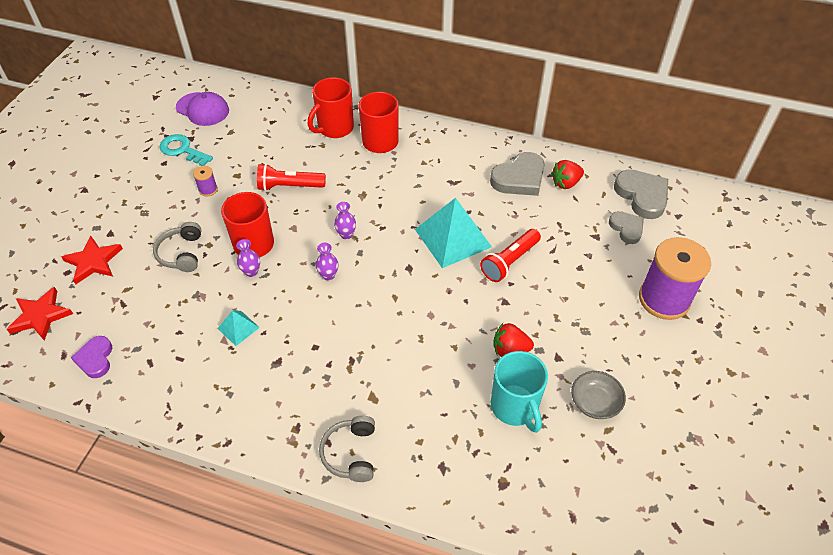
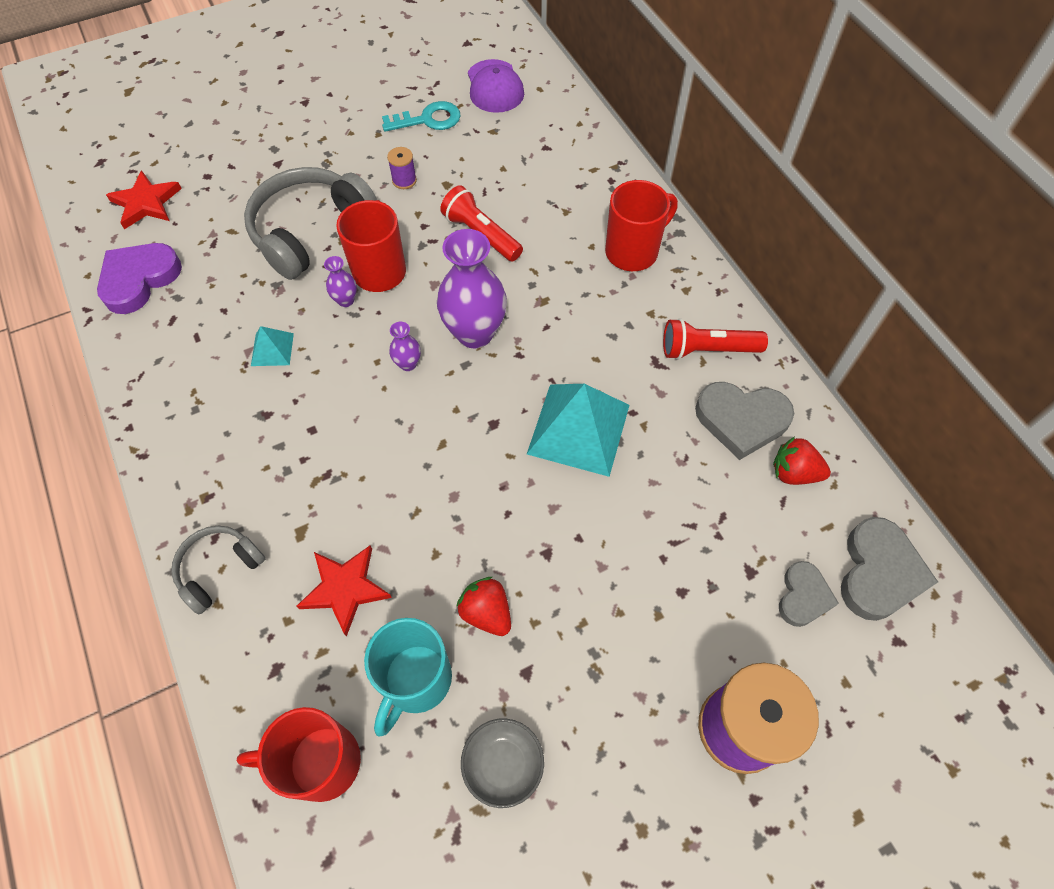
camera: 45 degrees right, 10 degrees up
(93, 261) = (236, 182): red star -> red star (345, 588)
(95, 359) = (139, 279): purple heart -> purple heart, size x1.61
(181, 253) = (310, 231): grey headphones -> grey headphones, size x1.82
(182, 150) = (428, 119): turquoise key -> turquoise key turned 90 degrees clockwise
(334, 128) = (601, 201): red mug -> red mug (321, 762)
(346, 234) = (475, 333): purple vase -> purple vase, size x2.21
(509, 261) = (607, 511): red flashlight -> red flashlight (707, 349)

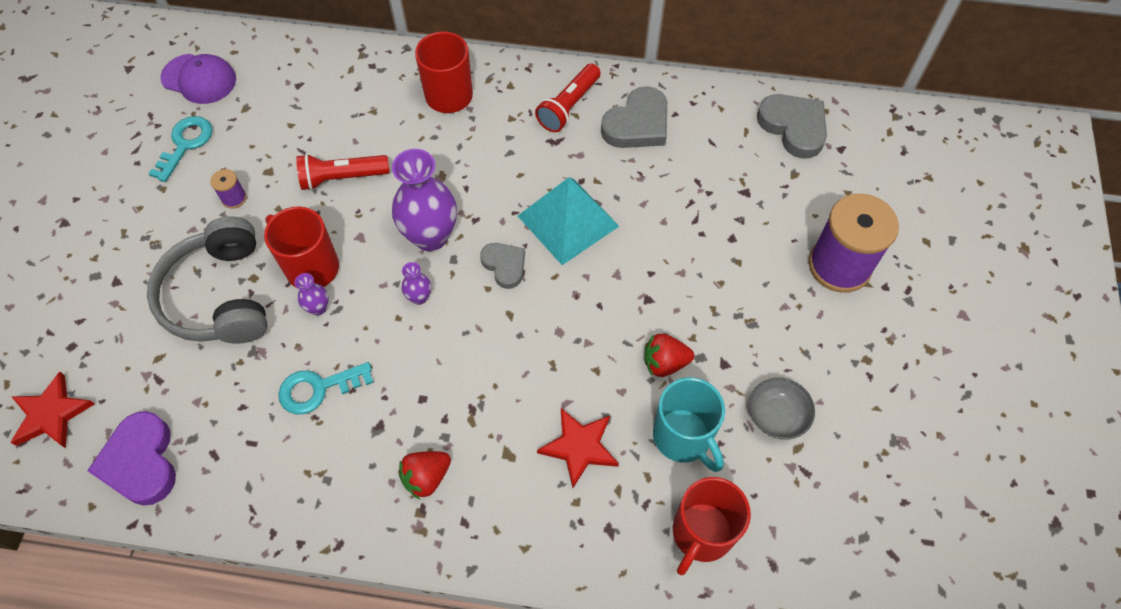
camera: 55 degrees left, 0 degrees up
(219, 569) = (495, 532): grey headphones -> none
(272, 349) = (318, 389): turquoise pyramid -> turquoise key
(794, 472) = (696, 122): red strawberry -> red strawberry (426, 477)
(803, 596) = (781, 176): grey heart -> grey heart (504, 265)

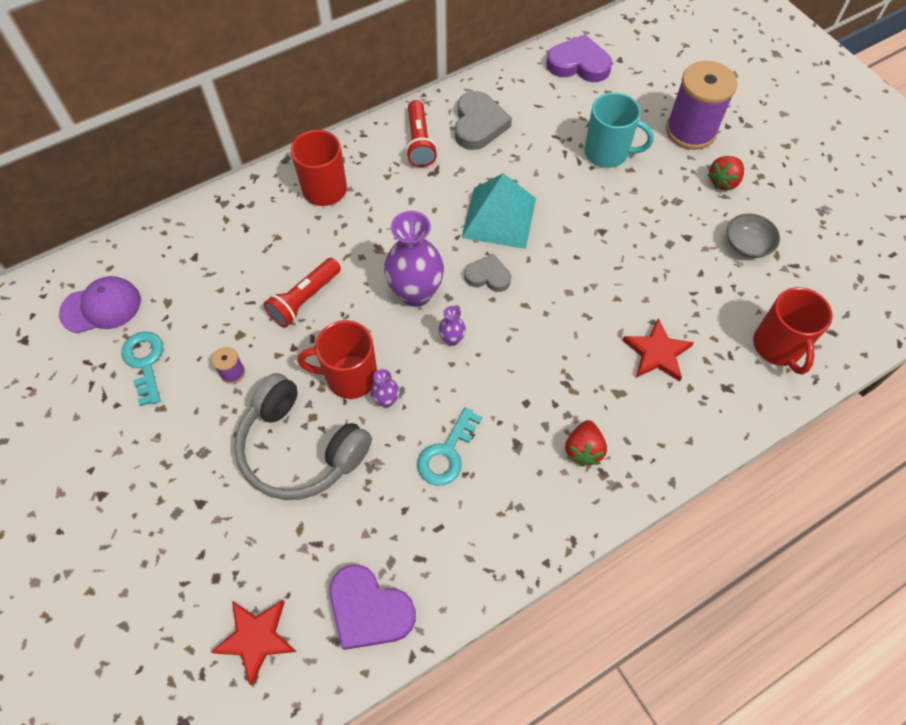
camera: 40 degrees left, 0 degrees up
(664, 363) = (652, 262): red strawberry -> red strawberry (723, 181)
(683, 437) = (710, 299): turquoise mug -> turquoise mug (607, 153)
(793, 127) = (578, 64): grey heart -> purple heart

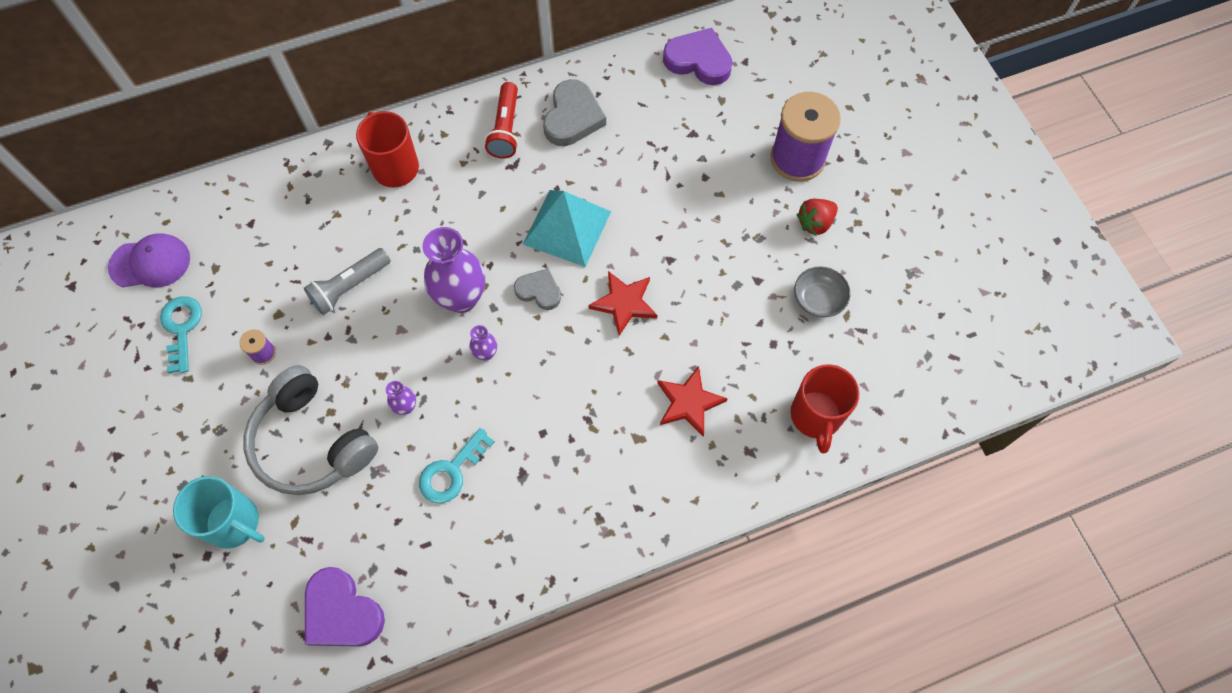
camera: 10 degrees right, 5 degrees up
(256, 638) = (232, 619): red star -> red star (624, 303)
(304, 299) = (349, 287): red flashlight -> grey flashlight
(349, 377) = (375, 376): red mug -> none
(583, 450) = (586, 491): red strawberry -> none
(607, 153) = (700, 171): turquoise mug -> turquoise mug (234, 523)

